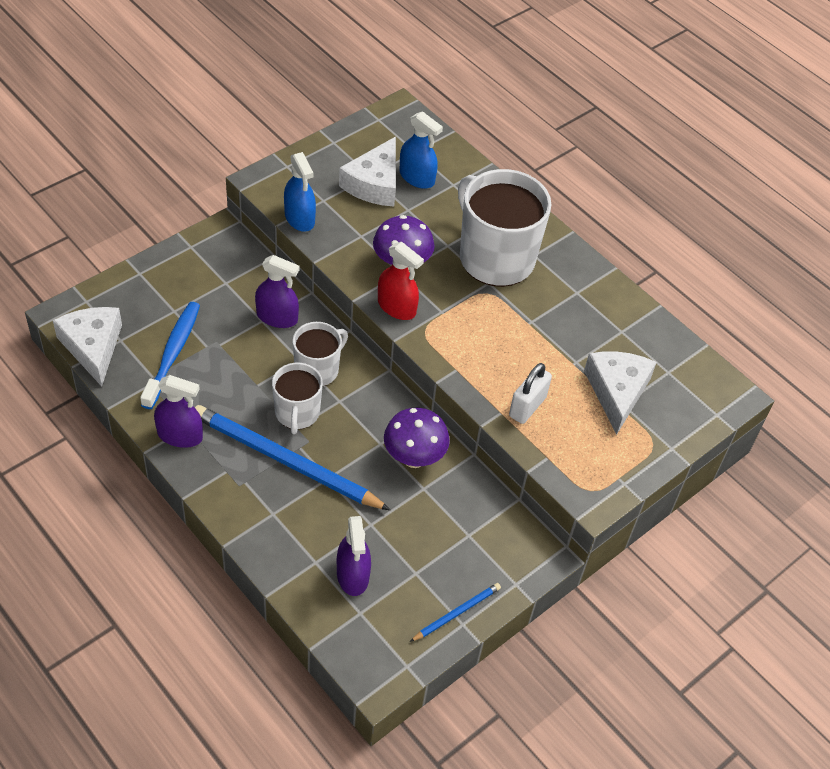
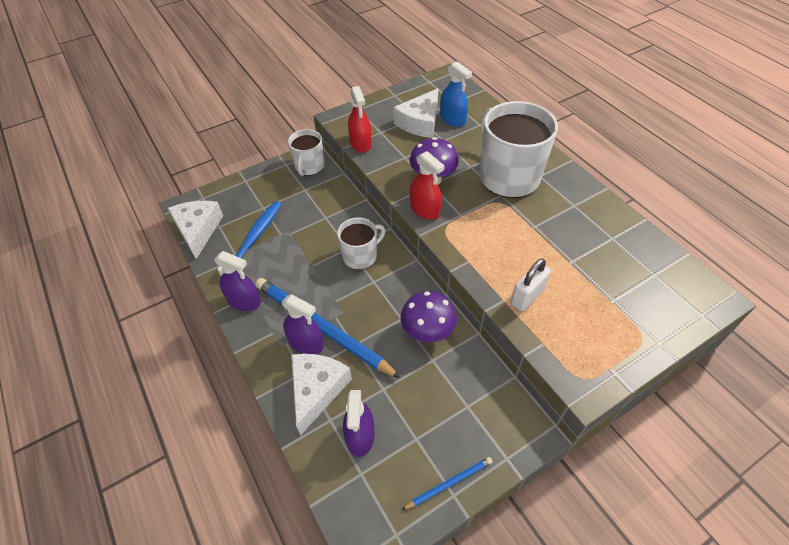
camera: 15 degrees right, 0 degrees up
(277, 317) = (337, 215): purple spray bottle -> purple spray bottle (306, 343)
(297, 413) = (338, 289): white mug -> white mug (309, 166)
(299, 218) = (360, 143): blue spray bottle -> red spray bottle
(617, 392) = (608, 288): white cheese -> white cheese (317, 390)

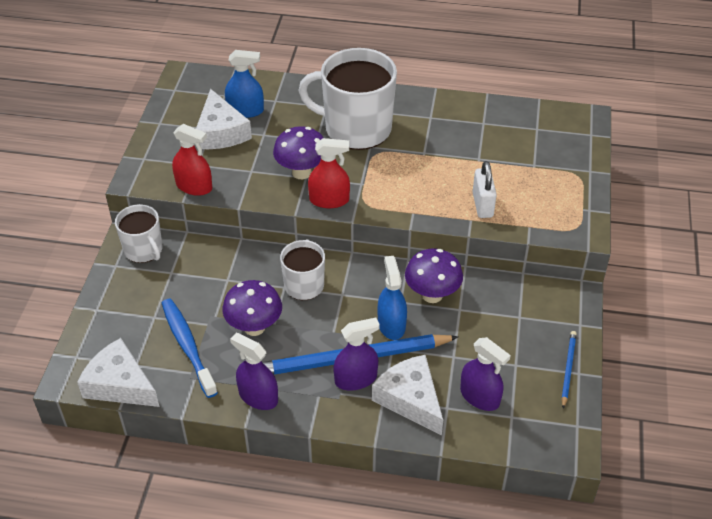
camera: 50 degrees left, 5 degrees down
(244, 301) = (258, 397): purple spray bottle -> purple spray bottle turned 120 degrees counterclockwise
(299, 258) = (254, 327): none -> purple mushroom
(375, 328) = (391, 324): none -> blue spray bottle

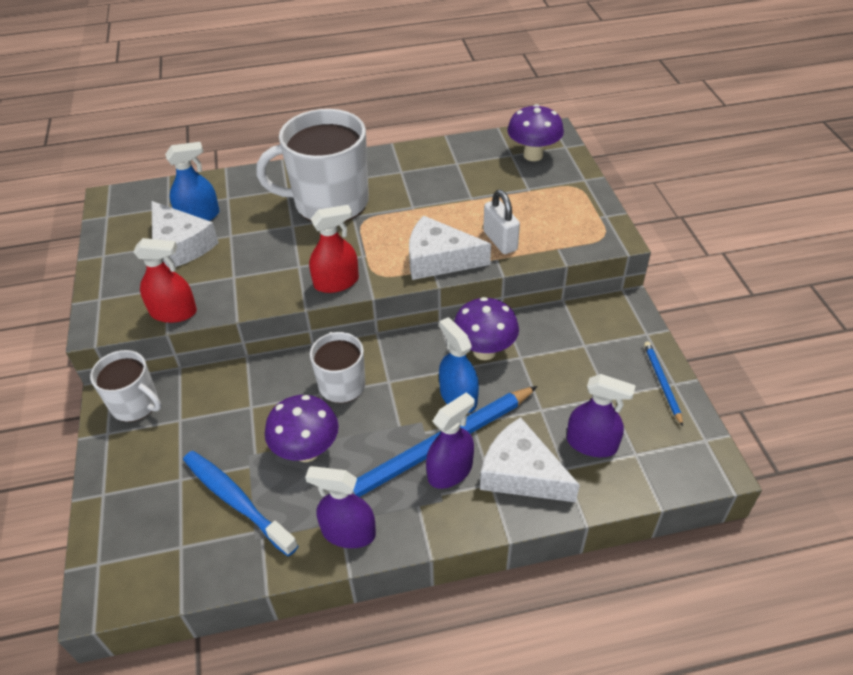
camera: 20 degrees left, 0 degrees up
(120, 384) = (169, 579): white cheese -> white cheese (439, 259)
(301, 172) = (291, 262): purple mushroom -> purple mushroom (533, 155)

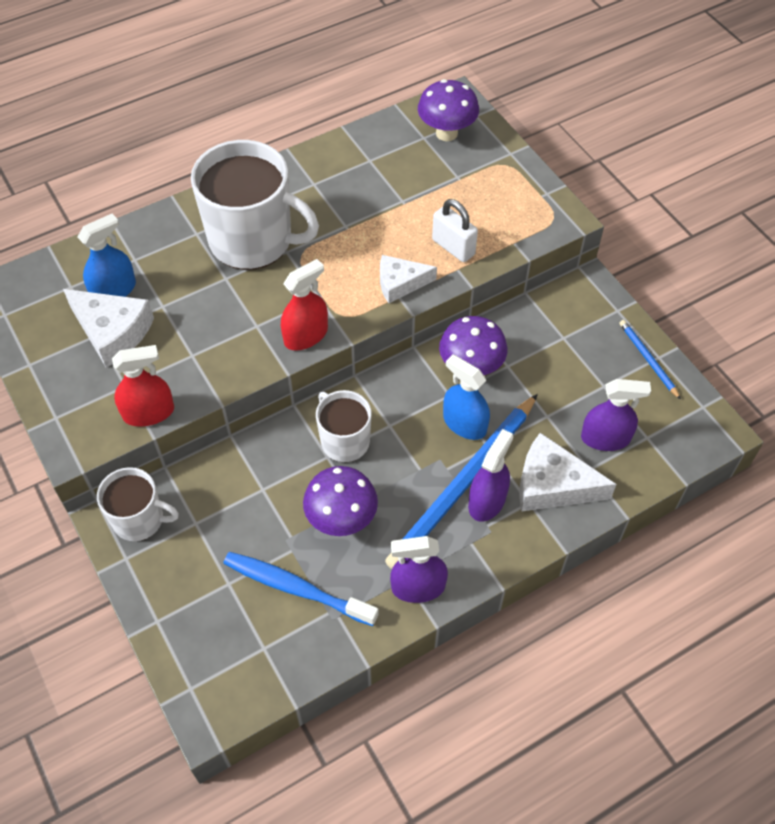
camera: 20 degrees left, 10 degrees up
(329, 202) = (253, 240): white mug -> white mug turned 135 degrees counterclockwise
(439, 259) = (400, 283): white cheese -> white cheese, size x0.67

